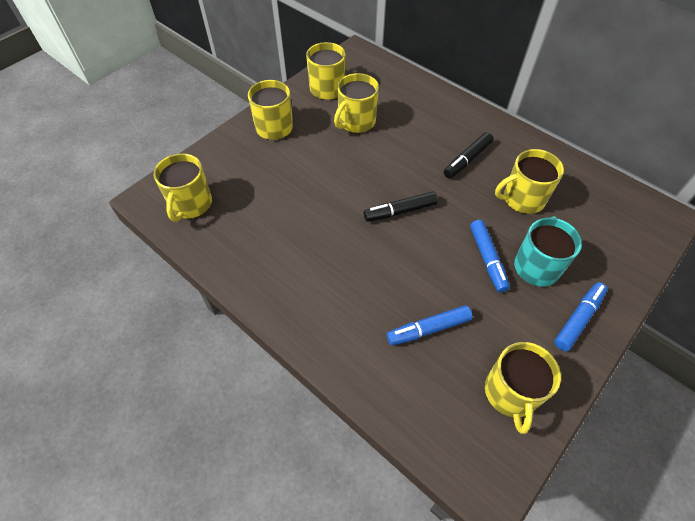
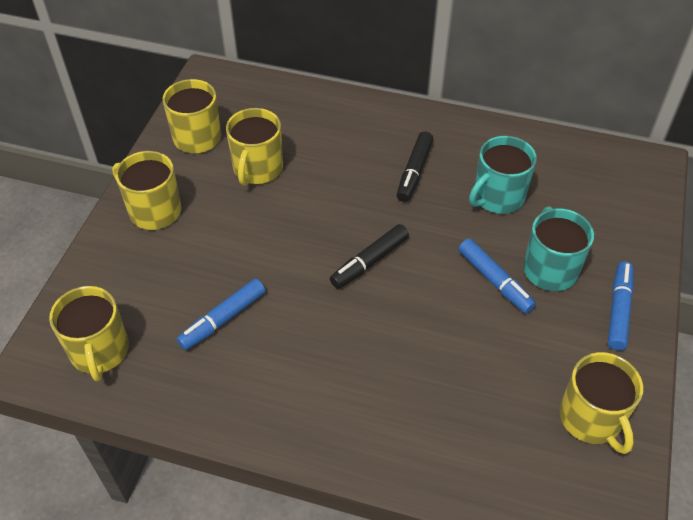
camera: 25 degrees left, 5 degrees down
(428, 329) = (472, 386): blue marker -> blue marker (222, 319)
(522, 199) = (497, 197): yellow mug -> turquoise mug

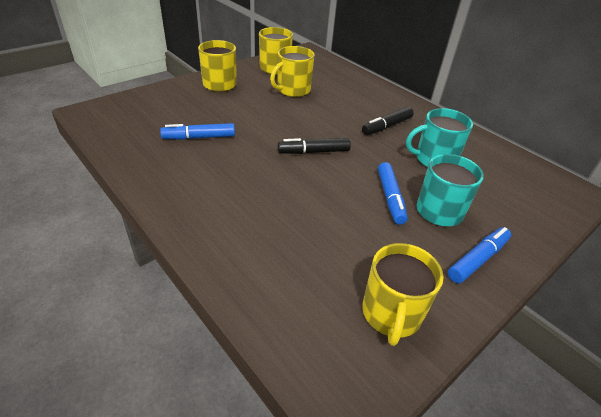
camera: 30 degrees right, 10 degrees down
(99, 351) = (122, 121): yellow mug -> none

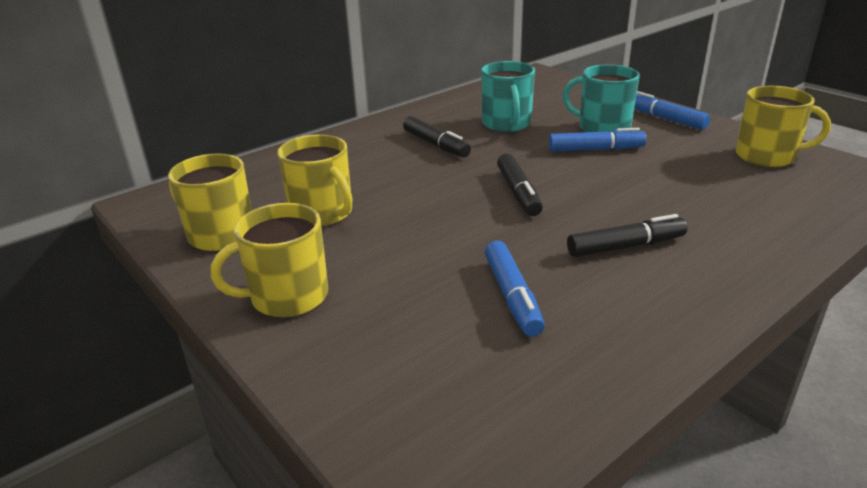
camera: 85 degrees left, 10 degrees down
(237, 184) = (626, 246): none -> black marker

